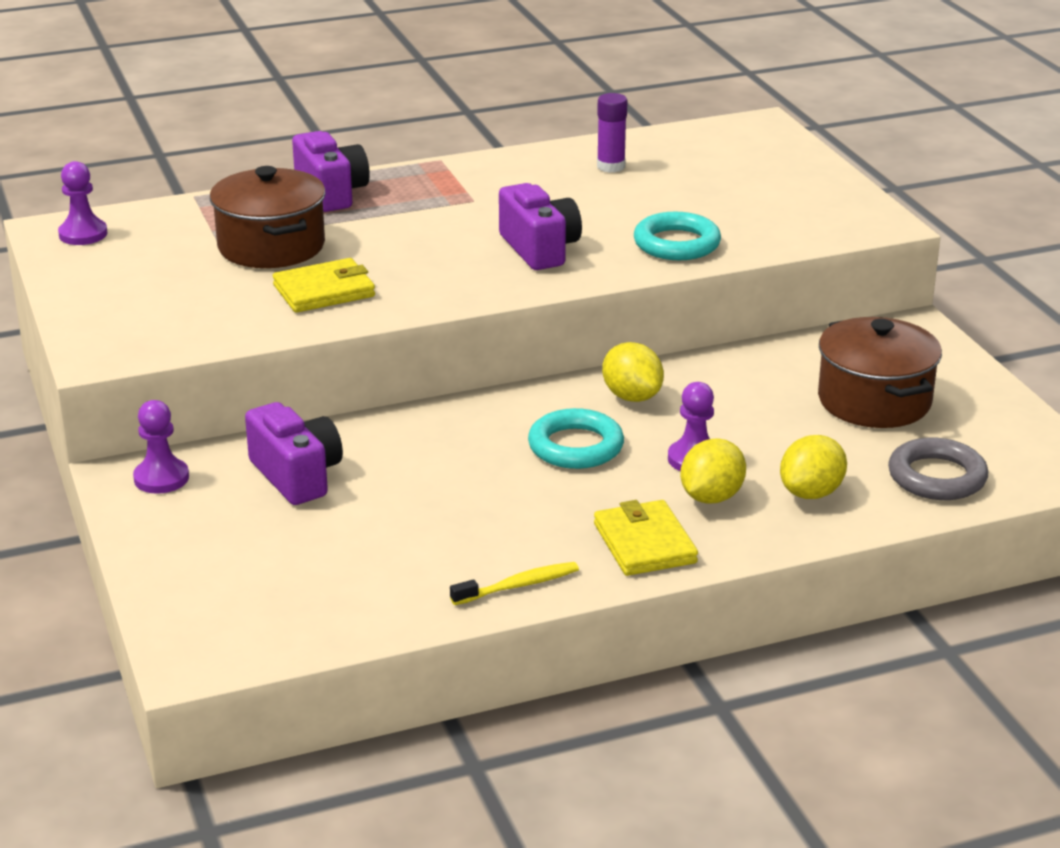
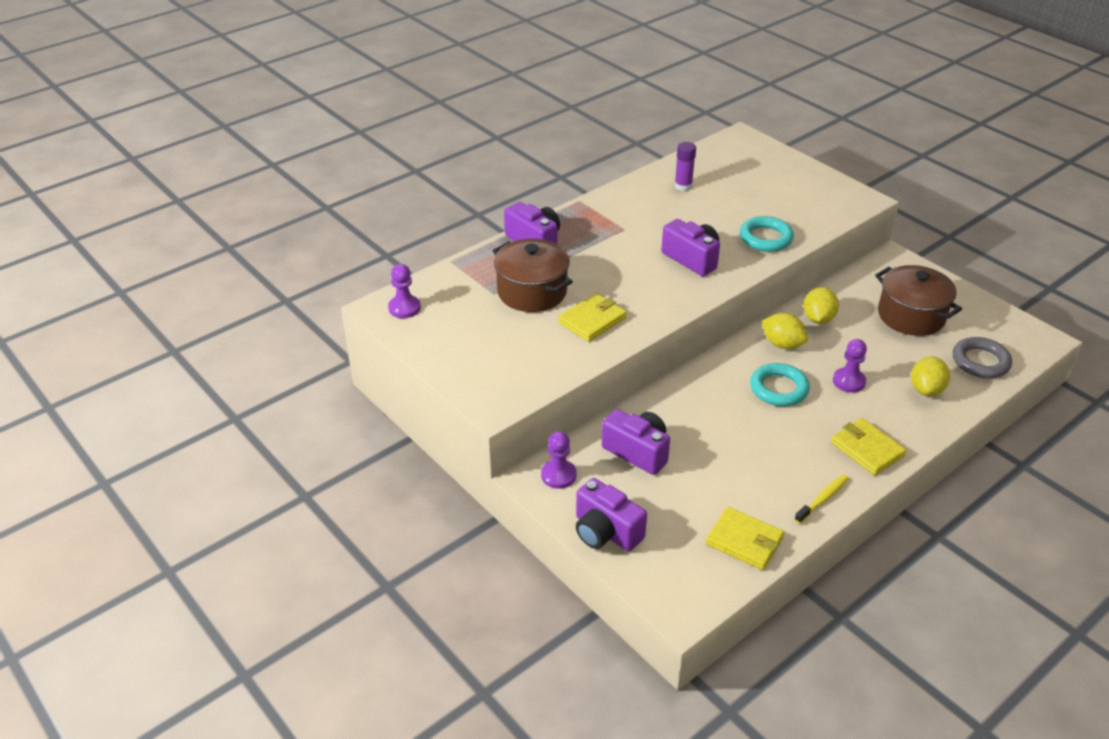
camera: 20 degrees left, 10 degrees up
(167, 553) = (605, 532): none -> purple camera
(353, 607) = (744, 541): none -> yellow wallet
(711, 497) = (877, 406): yellow lemon -> yellow lemon (818, 319)

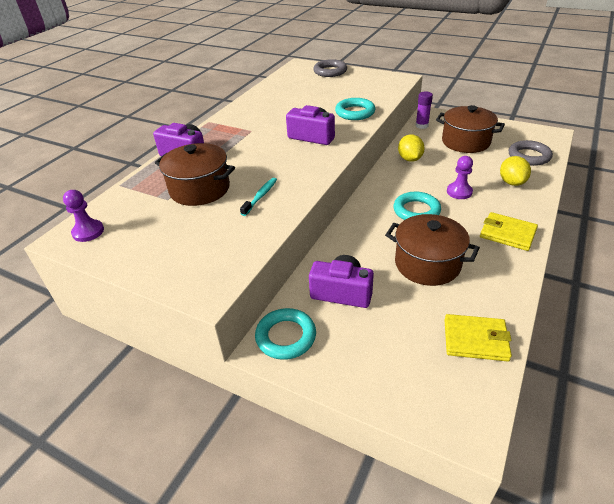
camera: 20 degrees left, 0 degrees up
(558, 475) = (286, 337): purple pawn -> turquoise ring
(592, 320) = (260, 196): yellow wallet -> turquoise toothbrush
(605, 532) = (355, 376): purple camera -> none
(683, 186) = (278, 97): purple glue stick -> purple glue stick (421, 125)
(748, 452) = (427, 264): none -> brown pot
(775, 160) = (330, 71): none -> grey ring
(782, 344) = (398, 181): yellow lemon -> none
(823, 499) = (507, 281): yellow toothbrush -> none

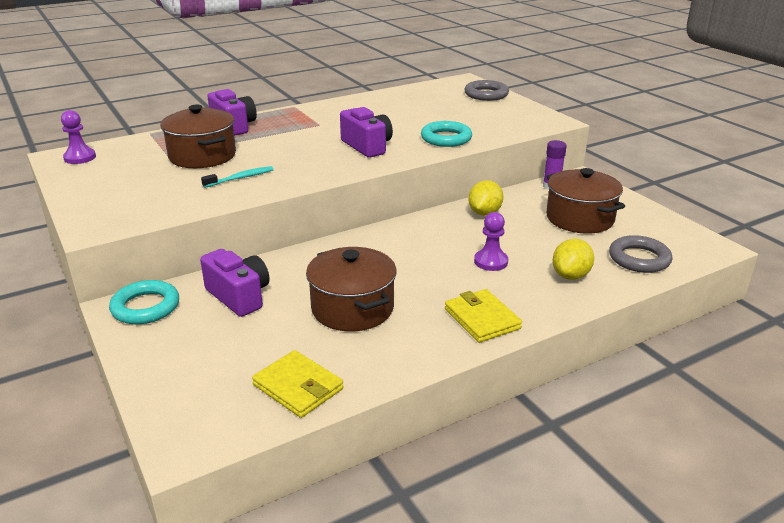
camera: 30 degrees right, 10 degrees down
(416, 211) = (415, 261): turquoise ring -> none

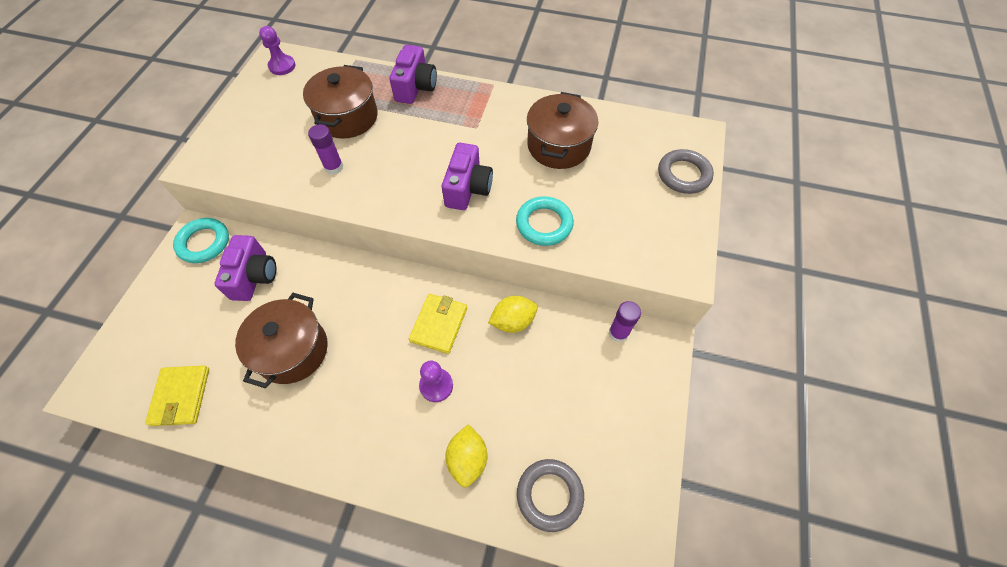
camera: 45 degrees right, 30 degrees up
(241, 178) = (334, 167): turquoise toothbrush -> purple glue stick
(482, 319) = (346, 442): yellow wallet -> yellow wallet (439, 324)
(570, 275) = (467, 459): yellow lemon -> yellow lemon turned 75 degrees counterclockwise
(579, 218) = (578, 397): brown pot -> brown pot (558, 146)

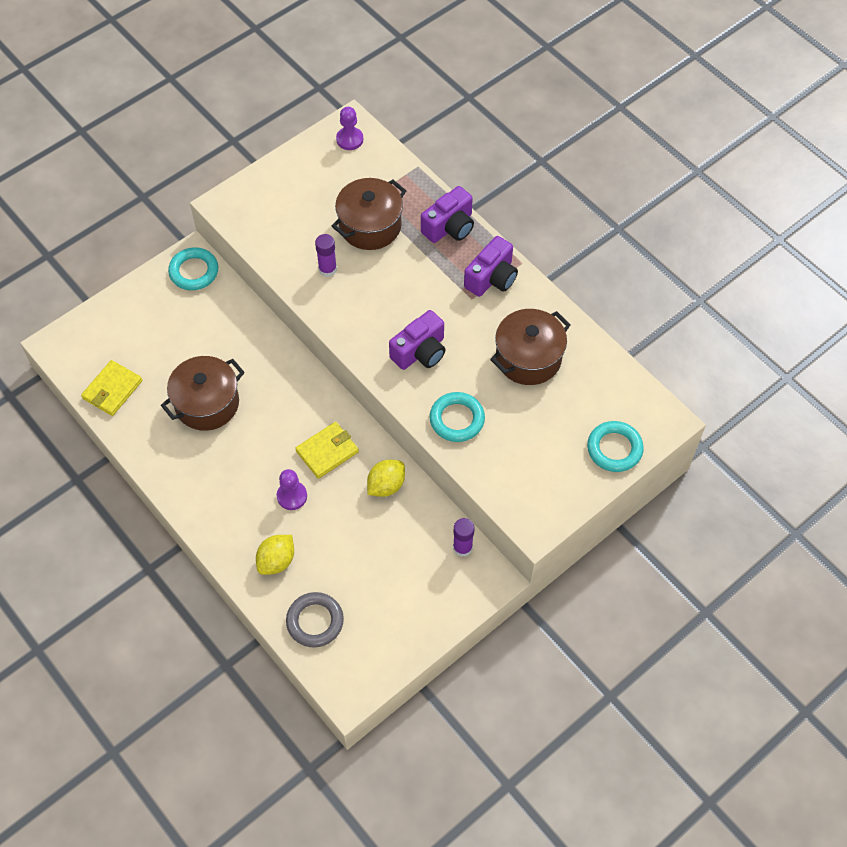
camera: 35 degrees right, 0 degrees up
(254, 276) = (215, 325): purple camera -> purple camera (491, 278)
(513, 321) = (386, 485): yellow lemon -> yellow lemon turned 60 degrees counterclockwise
(683, 174) = (614, 449): grey ring -> turquoise ring

